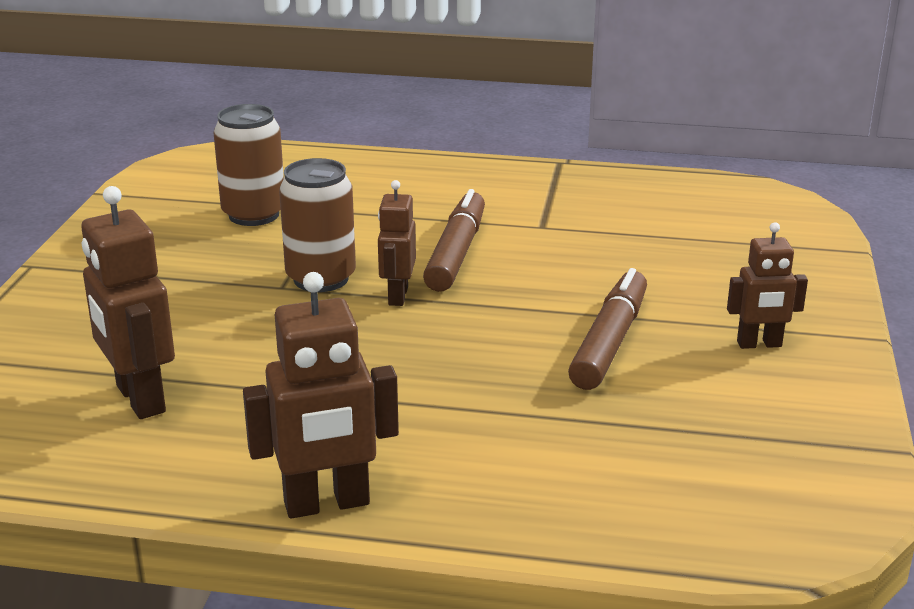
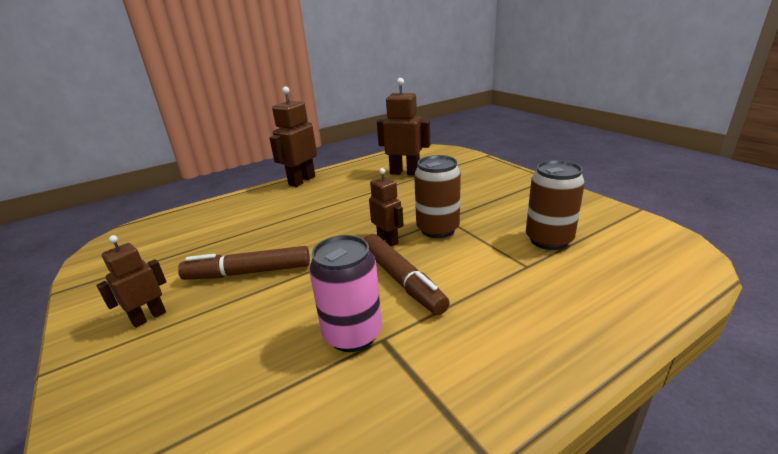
camera: 140 degrees right, 0 degrees up
(561, 238) = (352, 334): none -> pink can
(609, 342) = (248, 272): brown marker -> brown marker turned 105 degrees clockwise

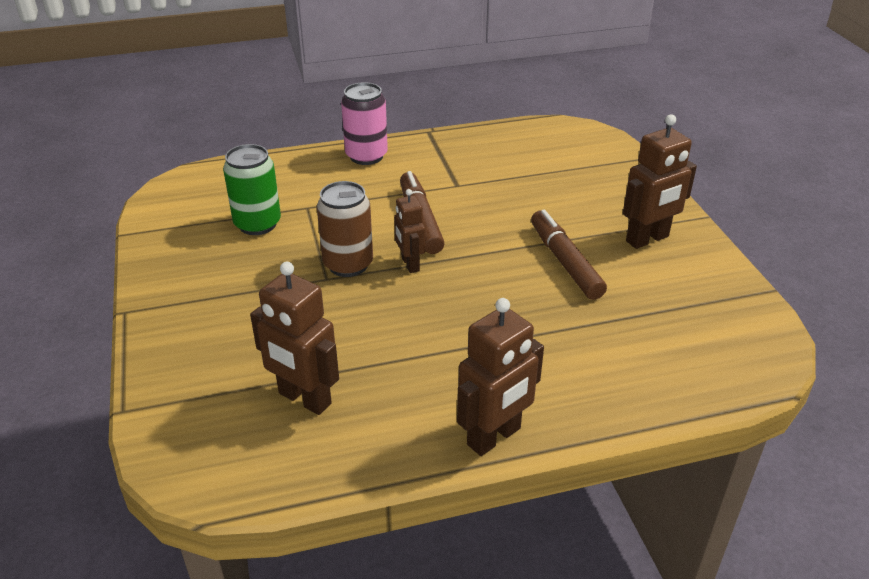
camera: 165 degrees left, 10 degrees up
(149, 317) = (647, 239): brown robot -> brown robot, size x1.61
(248, 272) = (565, 262): brown marker -> brown marker turned 120 degrees counterclockwise
(352, 334) = (476, 191): pink can -> pink can (366, 156)
(548, 240) = (257, 224): brown can -> green can

